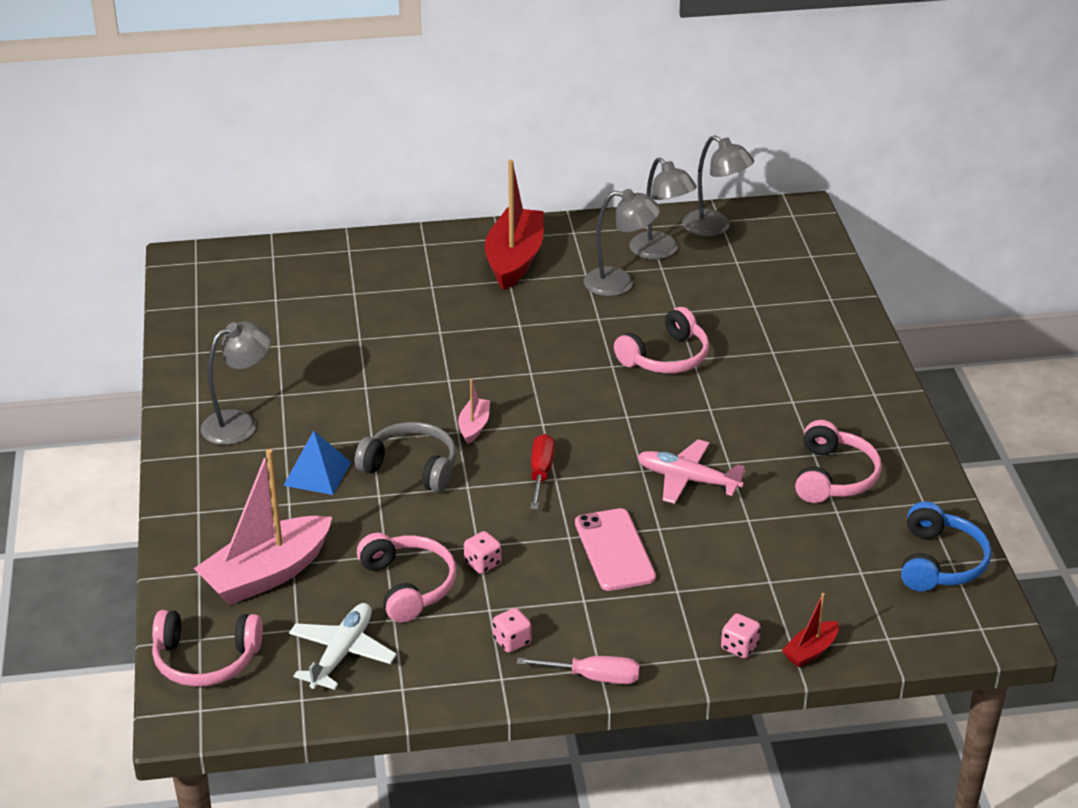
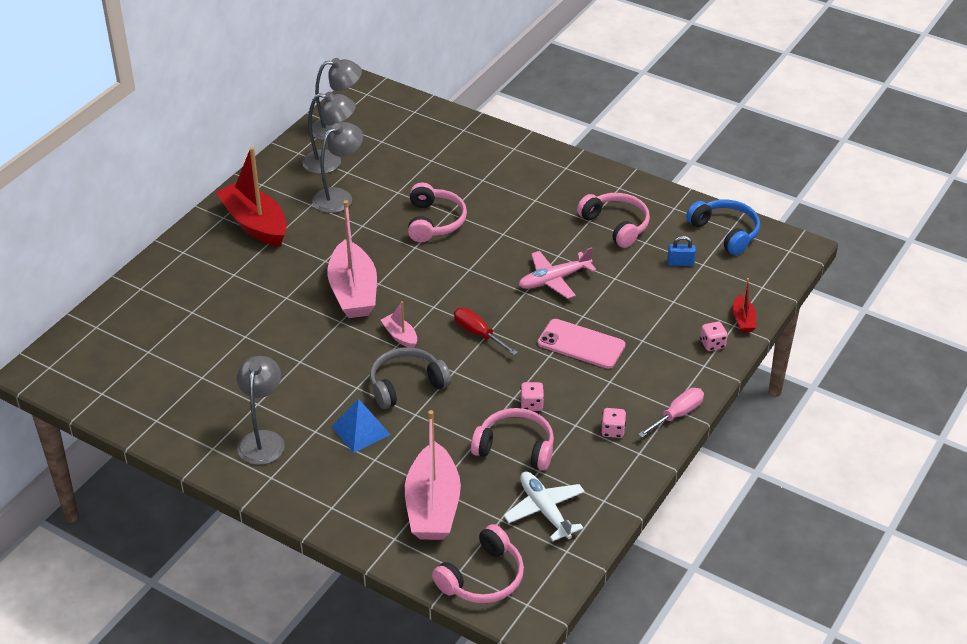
camera: 50 degrees left, 5 degrees up
(498, 365) = (353, 292): none -> pink boat
(839, 554) = (680, 263): none -> blue padlock

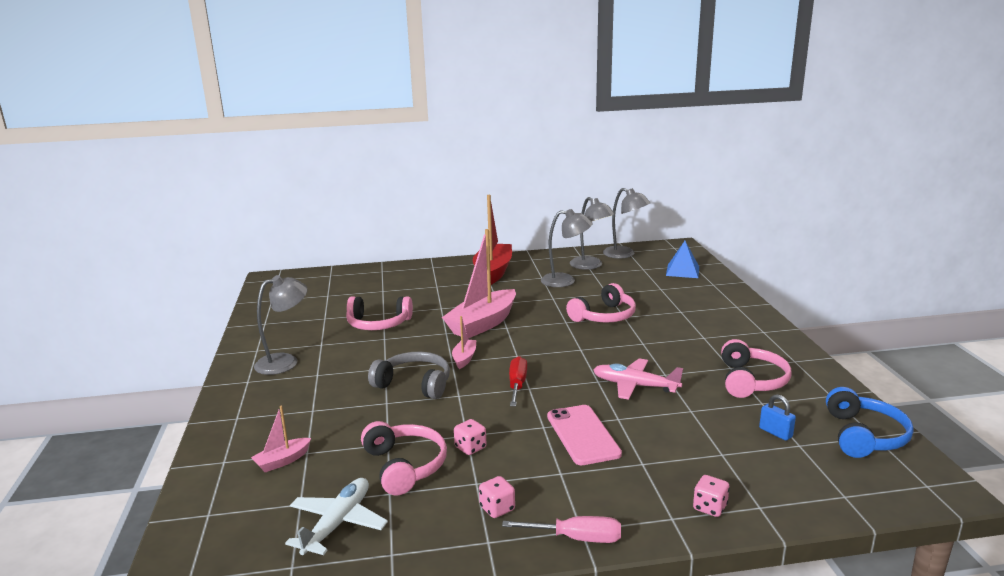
camera: 50 degrees right, 20 degrees down
(360, 430) = (339, 390): blue pyramid -> blue pyramid (682, 271)
(432, 506) = (282, 461): pink boat -> pink boat, size x0.47
(483, 578) = (208, 533): pink headphones -> pink headphones (378, 324)
(743, 320) = (777, 509): red boat -> none

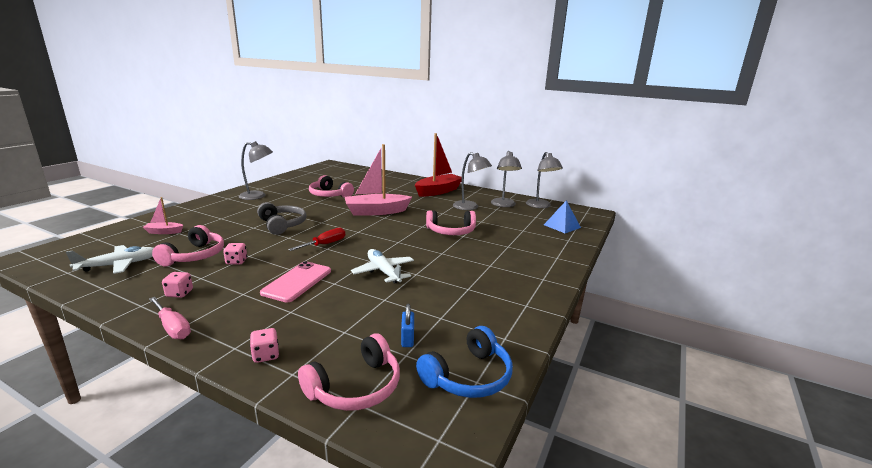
camera: 35 degrees right, 0 degrees up
(464, 358) = (330, 223): pink boat -> none
(634, 386) = (383, 271): pink plane -> white plane
(751, 380) = (464, 302): pink headphones -> pink headphones (356, 387)

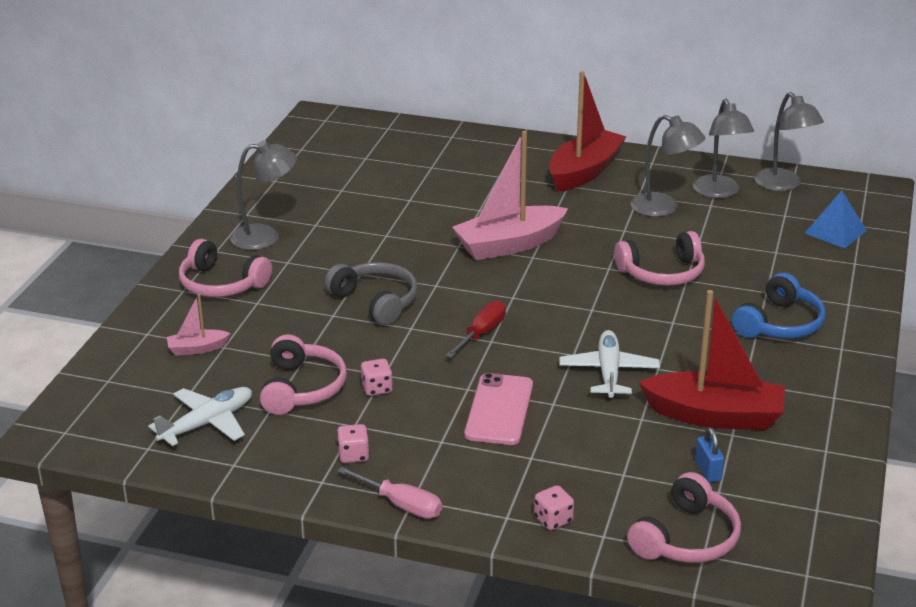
camera: 10 degrees left, 10 degrees up
(329, 195) = (393, 213): pink headphones -> pink headphones (221, 284)
(383, 271) = (608, 372): white plane -> white plane turned 45 degrees clockwise
(435, 304) = (715, 416): none -> red boat
(468, 376) = (805, 505): blue headphones -> blue headphones (779, 324)

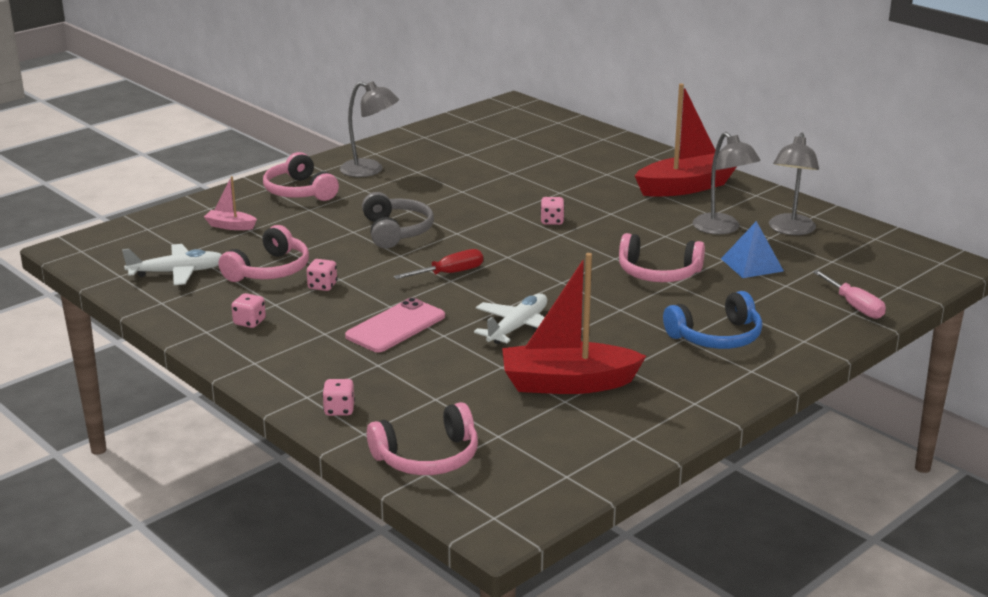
camera: 30 degrees right, 5 degrees down
(401, 504) = (241, 363): pink screwdriver -> pink screwdriver (854, 306)
(509, 245) = (552, 221): pink boat -> pink dice
(708, 471) = (509, 418): blue padlock -> none
(715, 416) = (567, 383): red boat -> red boat turned 135 degrees clockwise
(783, 185) = (861, 239): grey lamp -> none
(835, 232) = (865, 285): blue pyramid -> blue pyramid (752, 264)

